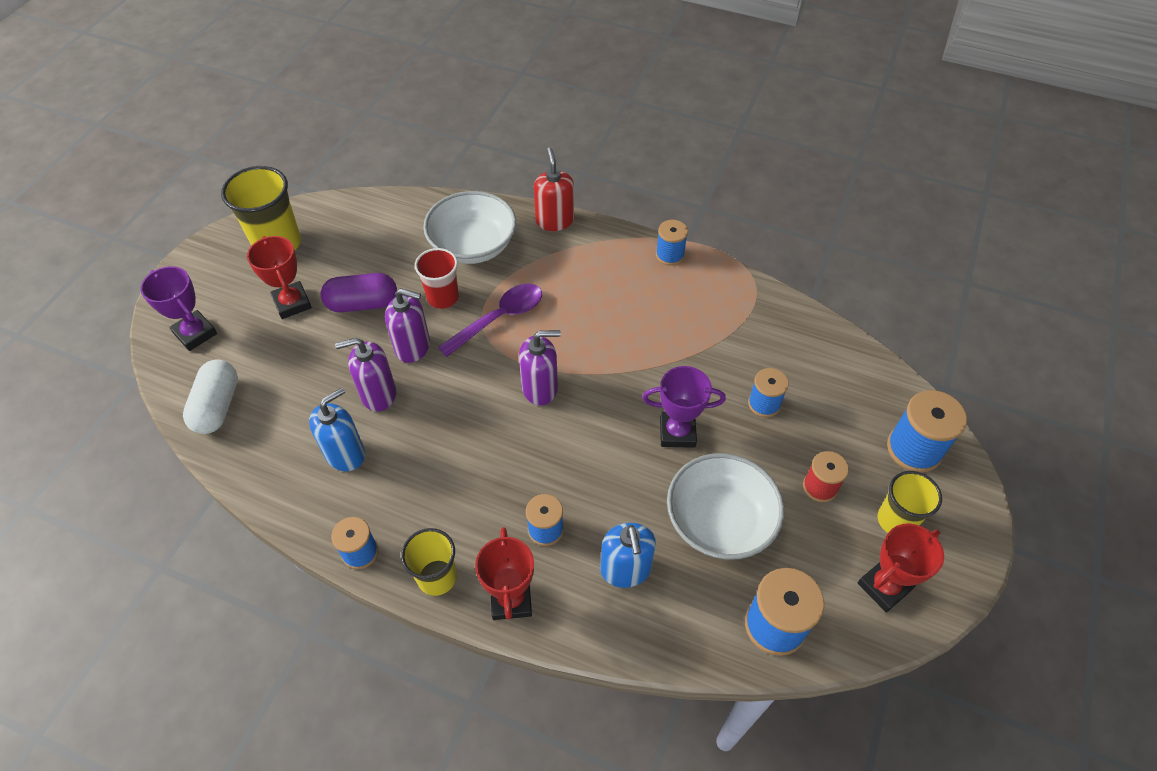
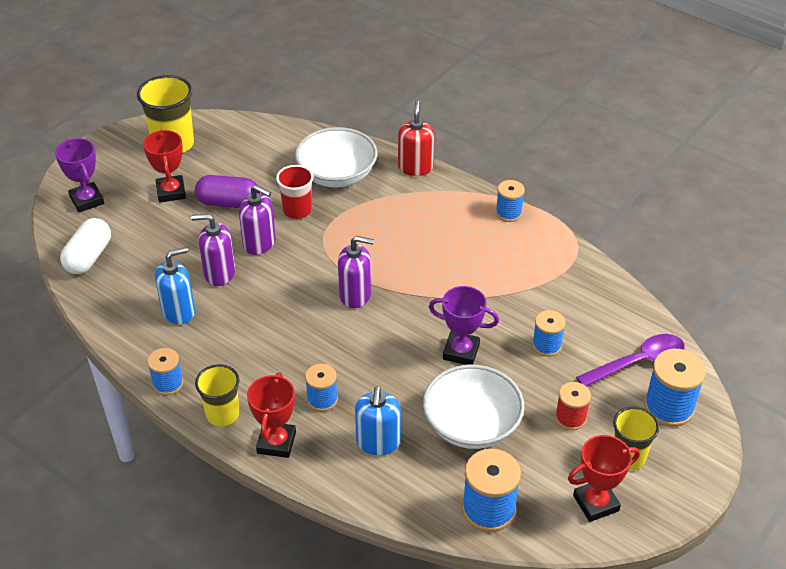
camera: 15 degrees right, 10 degrees down
(499, 318) = (339, 235): purple spoon -> purple spoon (638, 362)

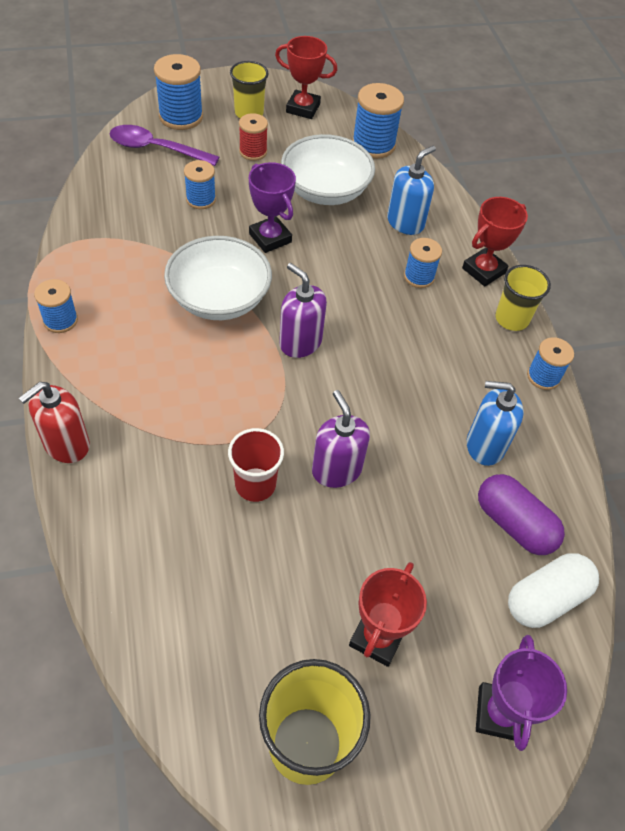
camera: 145 degrees left, 10 degrees up
(219, 273) = (410, 462): purple soap dispenser -> none
(228, 203) = (321, 558): purple capsule -> purple capsule (514, 524)
(337, 175) = (159, 503): white bowl -> white bowl (219, 298)

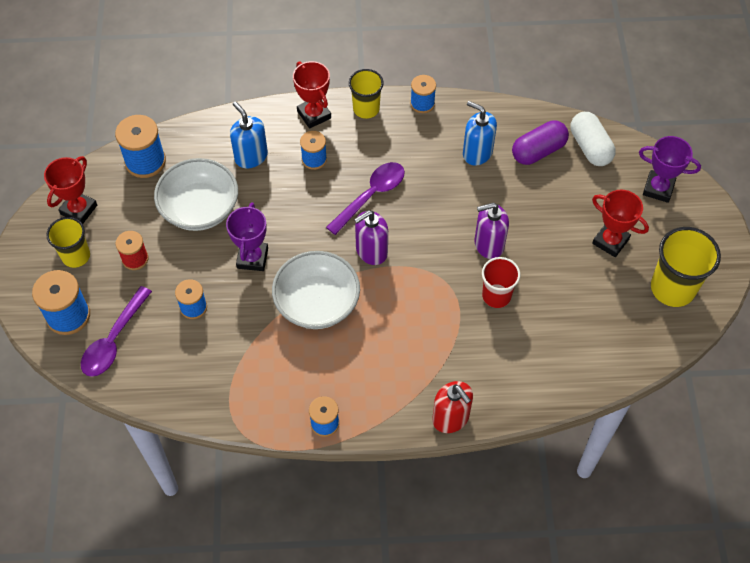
camera: 75 degrees left, 5 degrees up
(270, 238) = (252, 258): purple trophy -> purple trophy turned 60 degrees counterclockwise
(382, 335) = (371, 195): none -> purple spoon
(484, 445) = (477, 153): blue soap dispenser -> blue soap dispenser turned 105 degrees clockwise

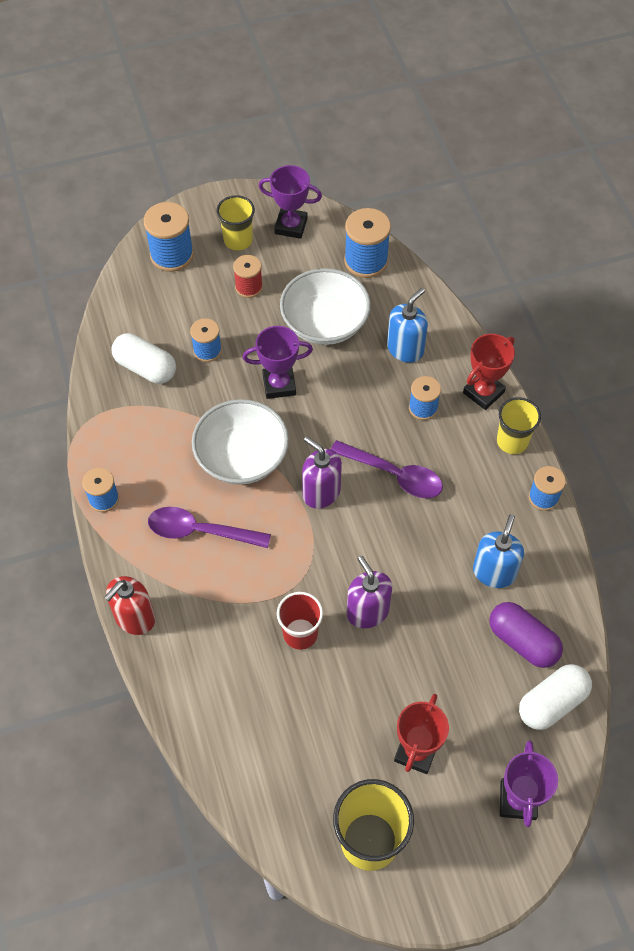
camera: 75 degrees right, 0 degrees up
(79, 209) = (291, 226): red trophy -> purple trophy
(114, 340) = (154, 298): purple spoon -> purple spoon (200, 531)
(193, 363) = (145, 368): none -> white capsule

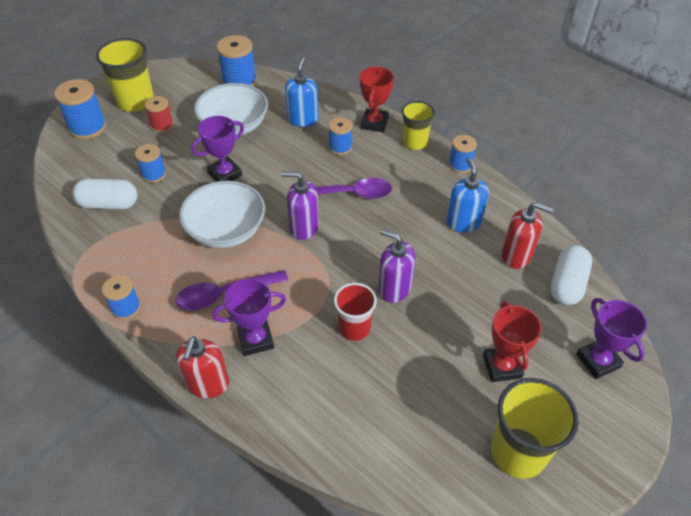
camera: 30 degrees left, 10 degrees down
(238, 240) = (136, 102): yellow cup -> yellow cup, size x1.55
(291, 226) = (171, 81): purple trophy -> purple trophy (256, 340)
(522, 641) = (516, 255): purple capsule -> red soap dispenser

